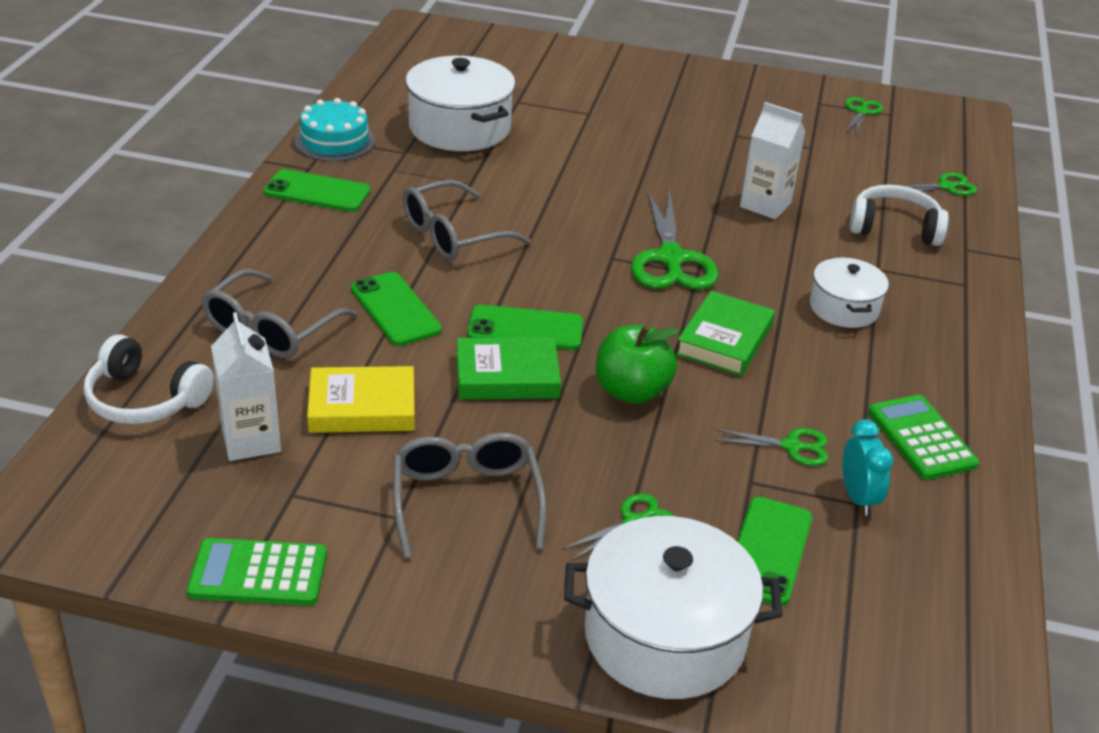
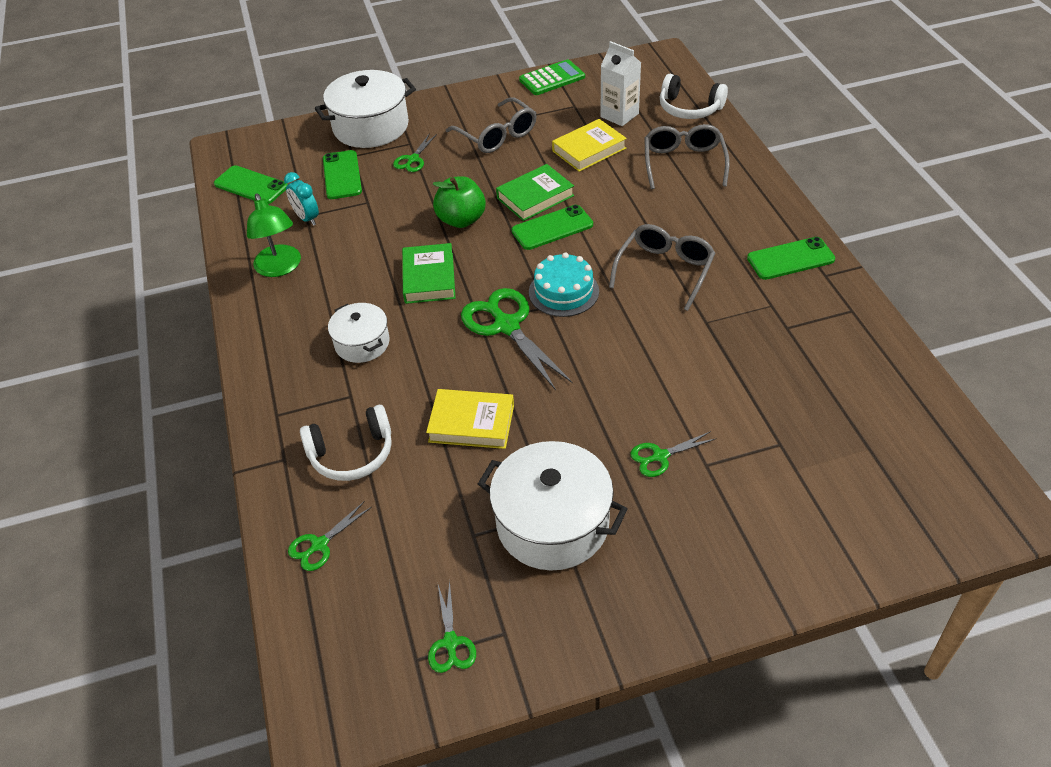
camera: 155 degrees right, 10 degrees up
(145, 399) = (689, 108): white headphones -> white headphones turned 150 degrees counterclockwise
(334, 141) = (847, 310): turquoise cake -> turquoise cake (563, 291)
(395, 309) = (636, 204): green phone -> green phone (251, 185)
(459, 128) = (783, 378): white pot -> white pot (552, 523)
(765, 205) = (471, 423): white carton -> yellow book
(791, 446) = (354, 229): green scissors -> green scissors (660, 456)
(921, 438) = (280, 268): green calculator -> green lamp

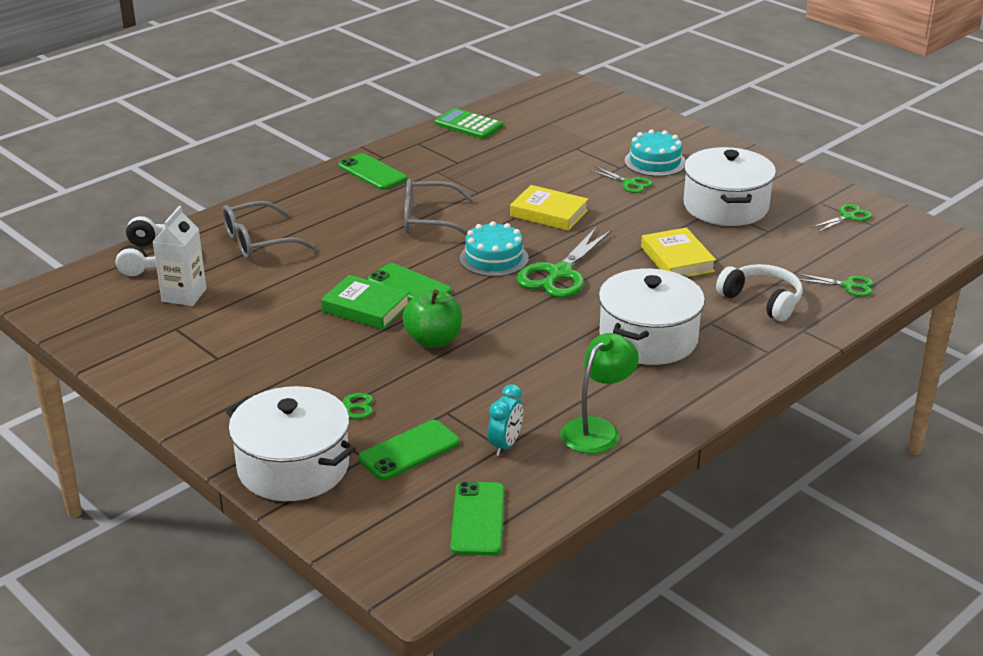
camera: 120 degrees left, 15 degrees down
(362, 343) = (648, 338): white pot -> white pot, size x1.72
(429, 278) = (534, 331): green book -> none
(497, 135) = (264, 363): grey glasses -> none
(552, 78) = (117, 359): green calculator -> green calculator (468, 125)
(589, 150) = (262, 298): yellow book -> yellow book (549, 213)
(704, 508) = (655, 162): none -> turquoise cake

